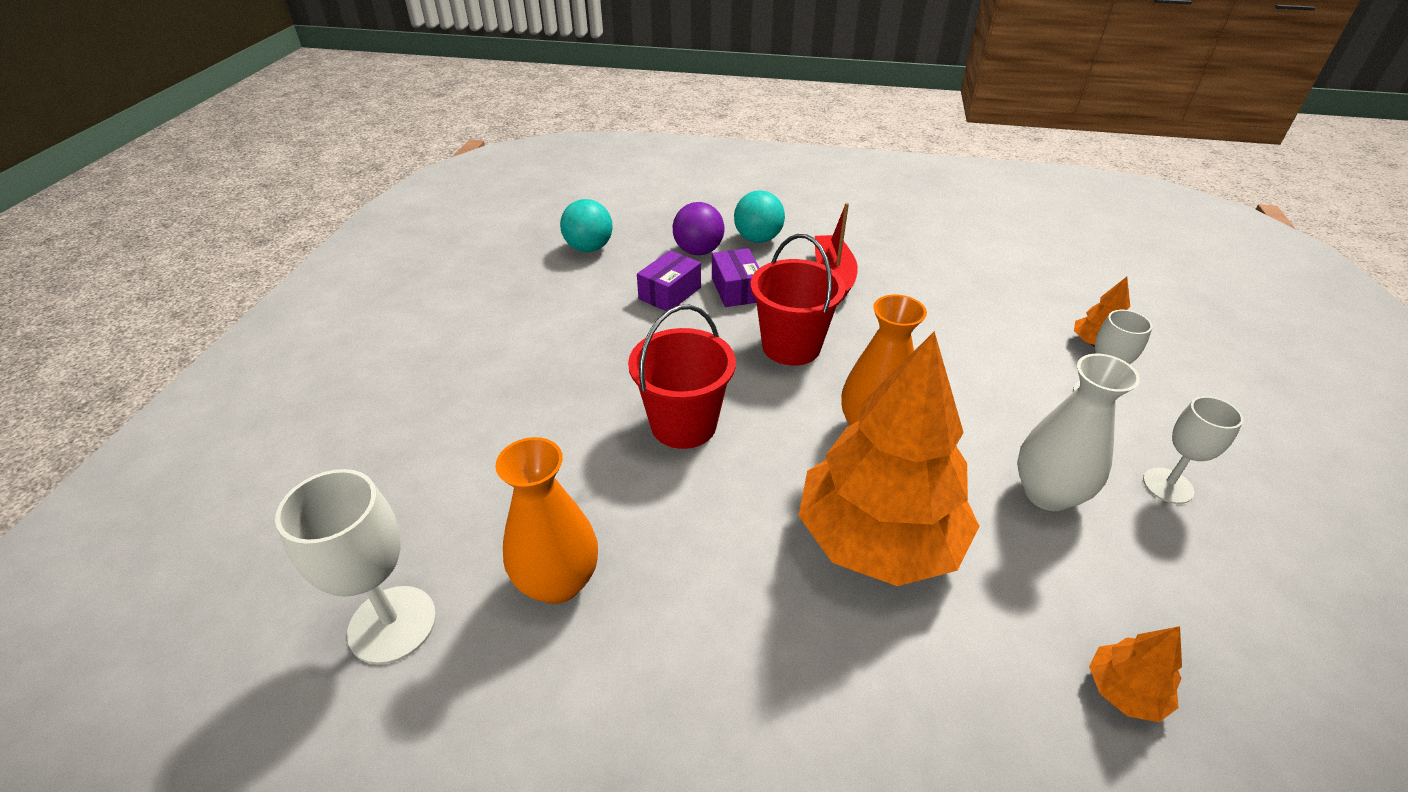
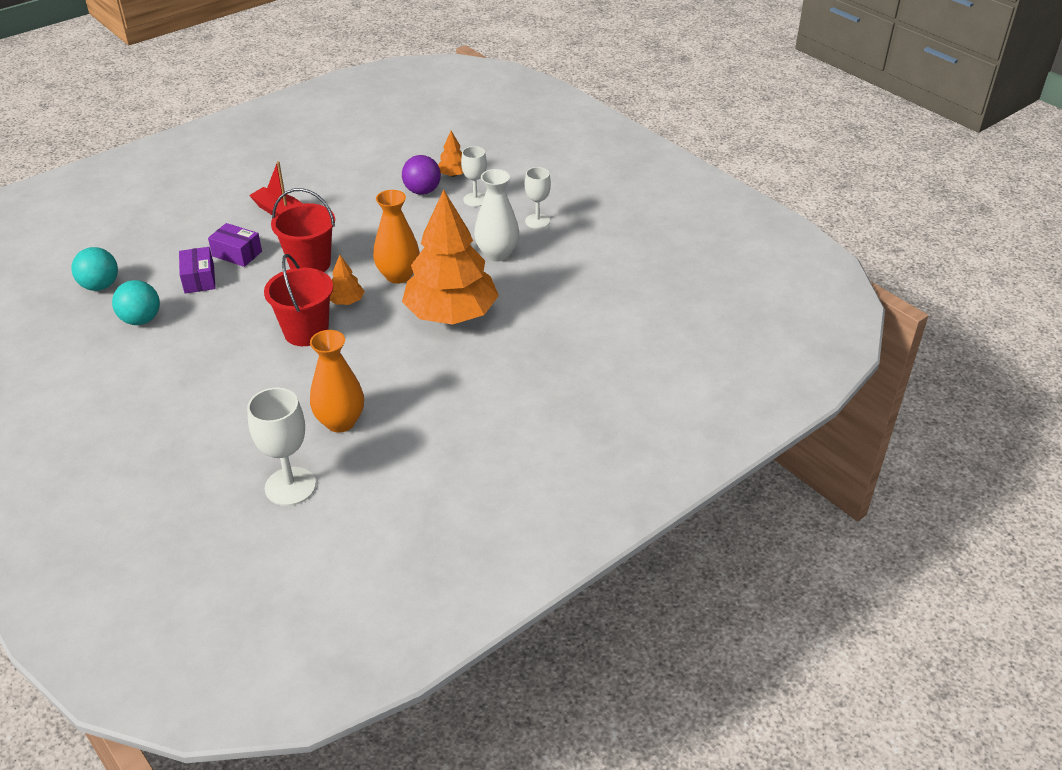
camera: 50 degrees left, 0 degrees up
(698, 251) = (179, 246): purple ball -> purple ball (422, 191)
(758, 239) = (207, 218): turquoise ball -> turquoise ball (141, 320)
(1124, 691) = (583, 301): orange tree -> orange tree (346, 301)

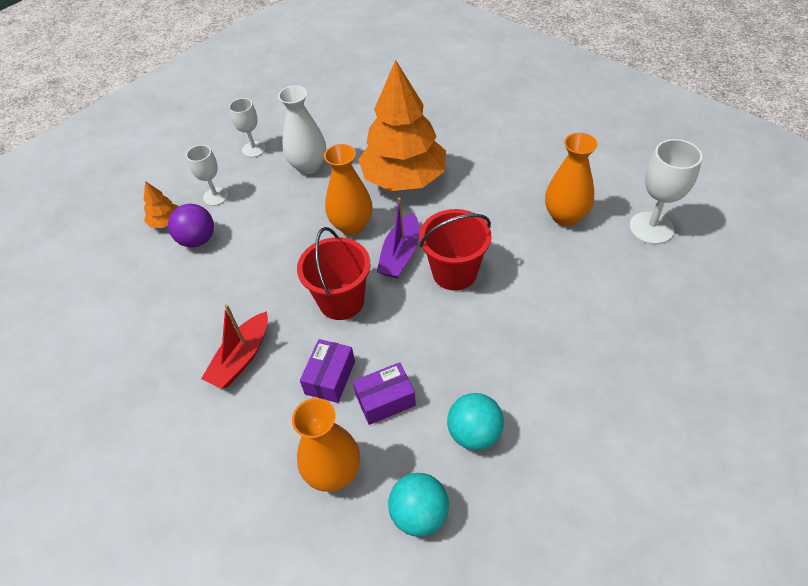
camera: 95 degrees left, 10 degrees up
(158, 251) = (333, 472): none -> orange vase
(346, 301) = (400, 254): orange tree -> purple boat

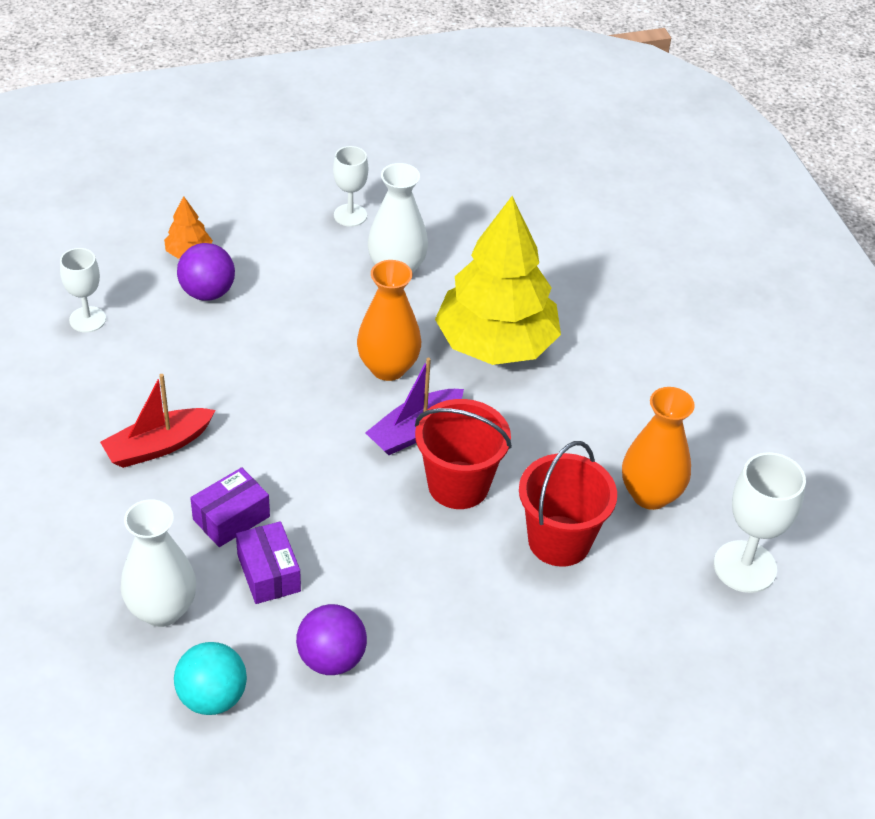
camera: 25 degrees right, 5 degrees down
(215, 196) = (264, 251): white goblet -> white goblet (87, 319)
(333, 472) = (162, 610): orange vase -> white vase
(341, 301) = (307, 446): red bucket -> red bucket (559, 541)
(385, 400) = (269, 573): purple box -> purple box turned 60 degrees clockwise
(404, 179) = (495, 344): orange tree -> yellow tree
(474, 433) = (331, 659): turquoise ball -> purple ball

